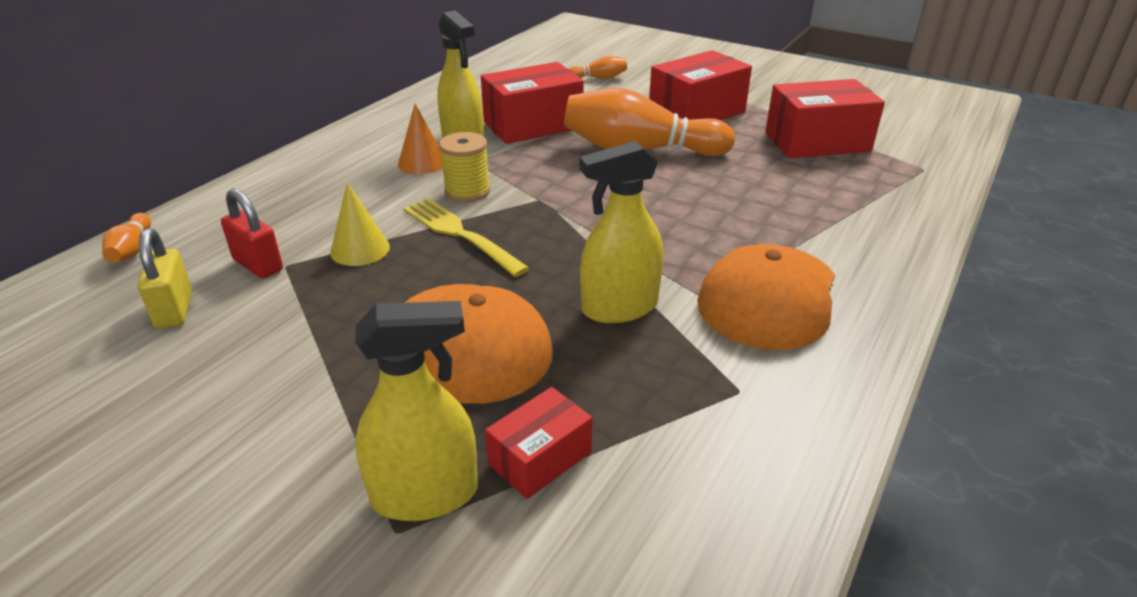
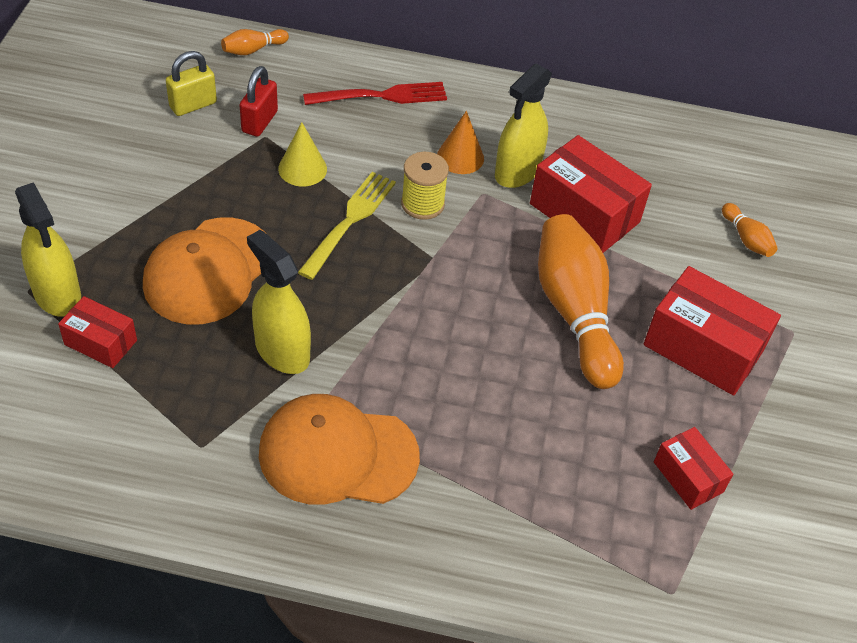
camera: 65 degrees right, 15 degrees up
(299, 186) = (381, 96): none -> red fork
(817, 142) = (688, 477): red box -> red box, size x0.56

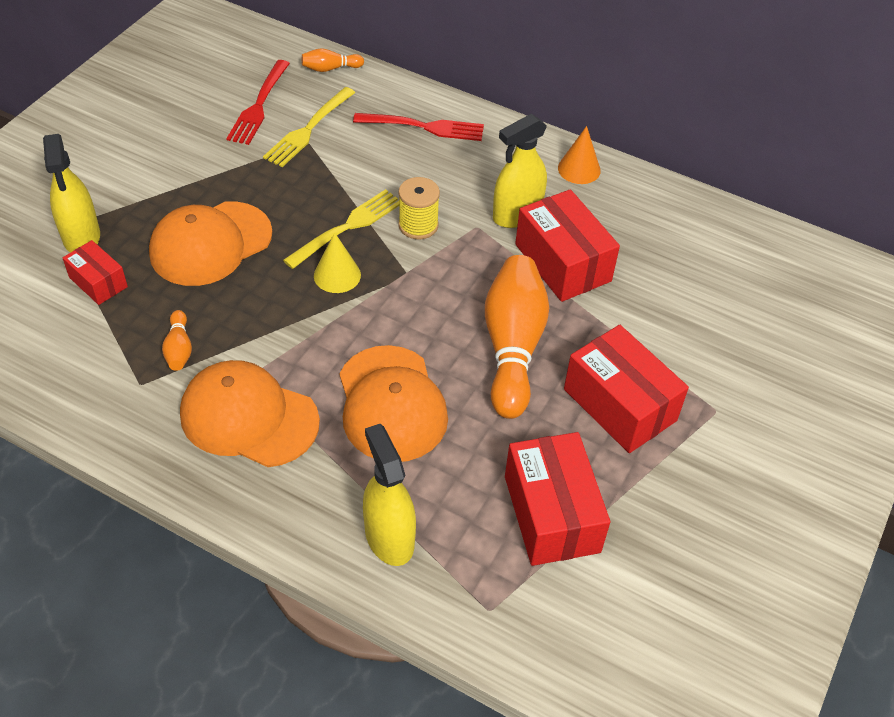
camera: 20 degrees right, 0 degrees up
(193, 105) = (259, 105): yellow padlock -> red fork
(259, 122) = (308, 129): red padlock -> yellow fork
(282, 351) = (241, 322): yellow spray bottle -> yellow spray bottle (389, 537)
(302, 169) = (327, 175): yellow cone -> yellow cone (337, 275)
(460, 157) = (470, 192): orange cone -> orange cone (579, 169)
(480, 402) = (391, 404): none -> orange cap
(688, 477) = (551, 514): red box -> red box, size x1.78
(746, 239) = (709, 317): orange bowling pin -> orange bowling pin (179, 349)

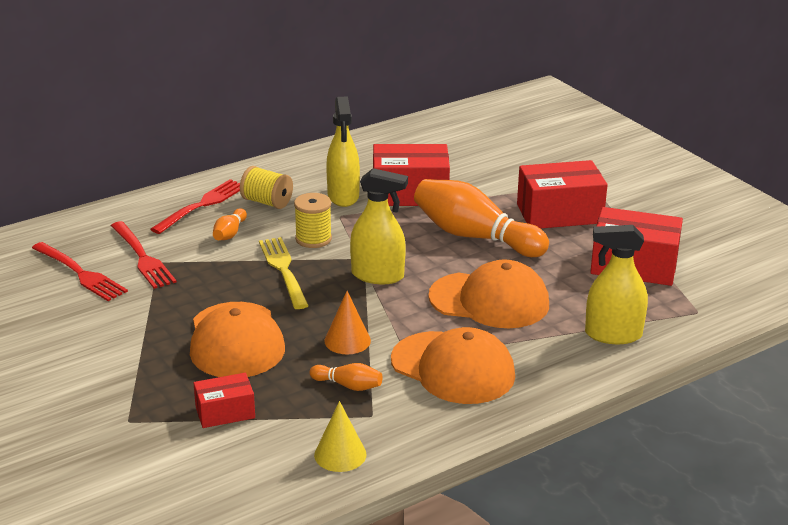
camera: 60 degrees left, 20 degrees down
(81, 237) = (153, 410): yellow spray bottle -> yellow spray bottle (378, 275)
(249, 417) = (453, 368): orange cap -> orange cap turned 105 degrees counterclockwise
(308, 129) = (142, 257): yellow fork -> red fork
(330, 68) = (74, 227): orange bowling pin -> orange bowling pin (230, 233)
(337, 275) = (333, 289): yellow cone -> yellow cone (340, 454)
(463, 166) = (267, 202): none -> yellow spool
(579, 169) = (320, 159): orange cone -> orange cone (347, 340)

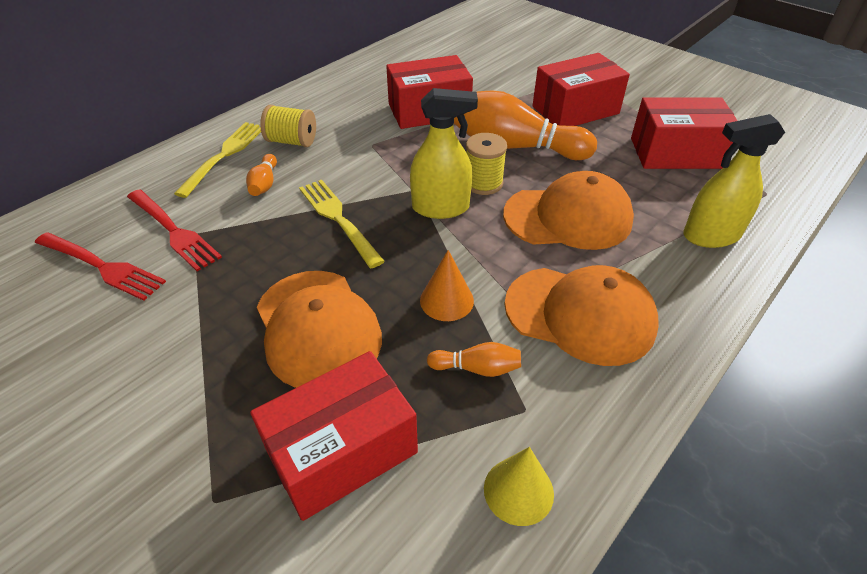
camera: 15 degrees left, 15 degrees up
(202, 205) = (224, 155): red fork -> yellow fork
(225, 412) = (342, 451): red box -> red box, size x1.78
(313, 239) = (355, 175): yellow spool -> yellow spool (483, 183)
(343, 196) = (366, 123): yellow spray bottle -> none

